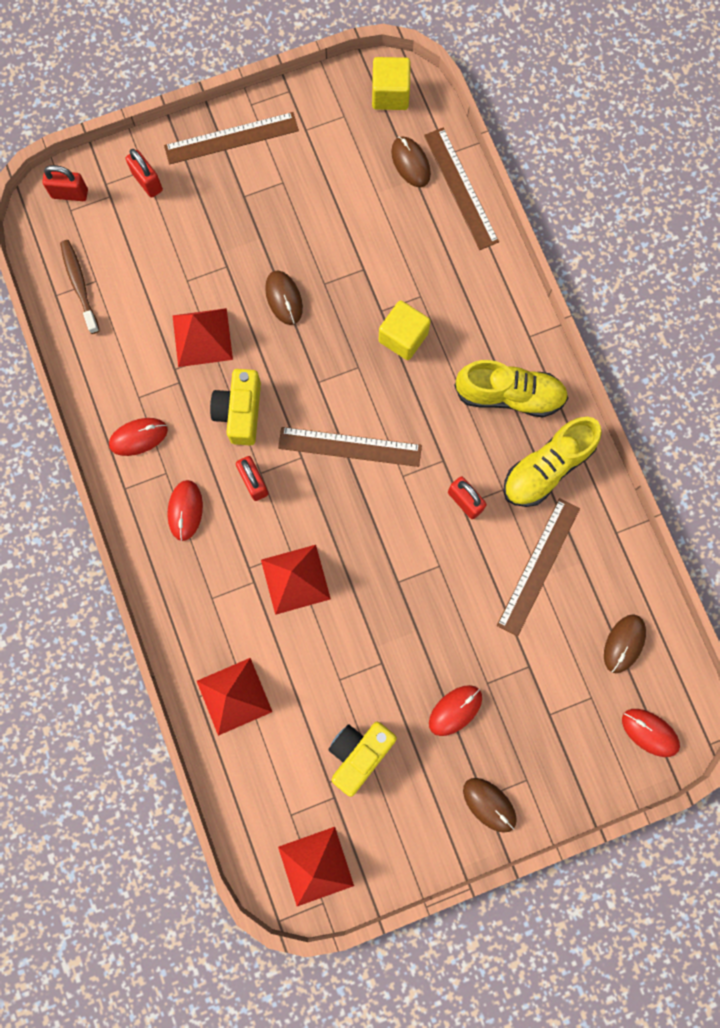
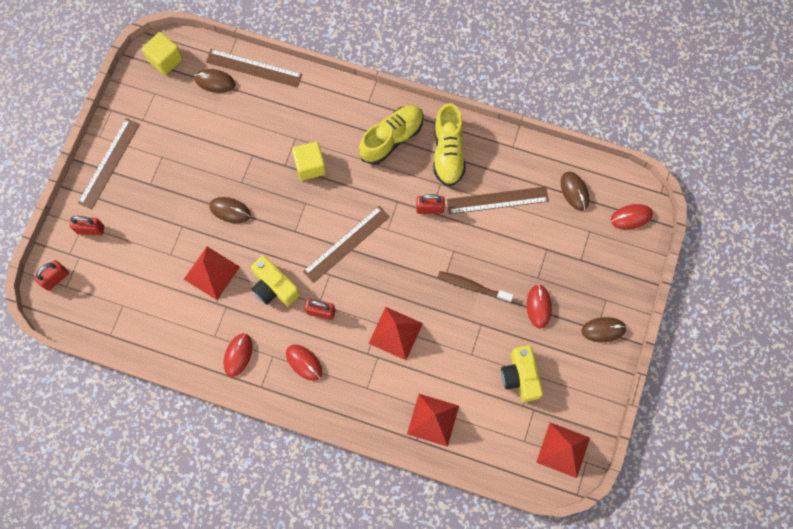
camera: 50 degrees left, 5 degrees down
(79, 285) = (117, 317): brown toothbrush -> brown toothbrush (472, 286)
(538, 566) = (497, 200): brown ruler -> brown ruler turned 75 degrees counterclockwise

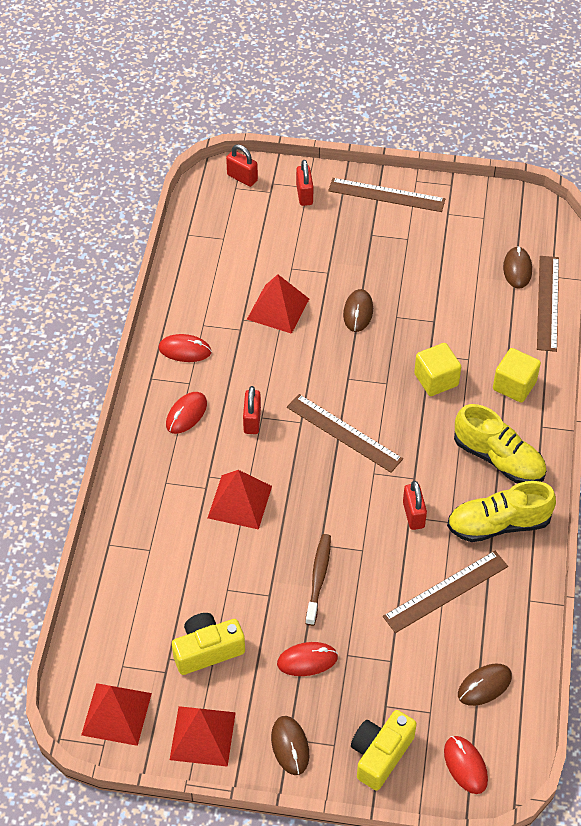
camera: 80 degrees right, 20 degrees down
(165, 60) = (529, 219): yellow cube -> yellow cube (514, 385)
(274, 287) = (273, 370): yellow camera -> yellow camera (380, 754)
(433, 420) = (136, 558): red pyramid -> red pyramid (202, 736)
(497, 200) = (446, 591): brown ruler -> brown ruler turned 75 degrees clockwise

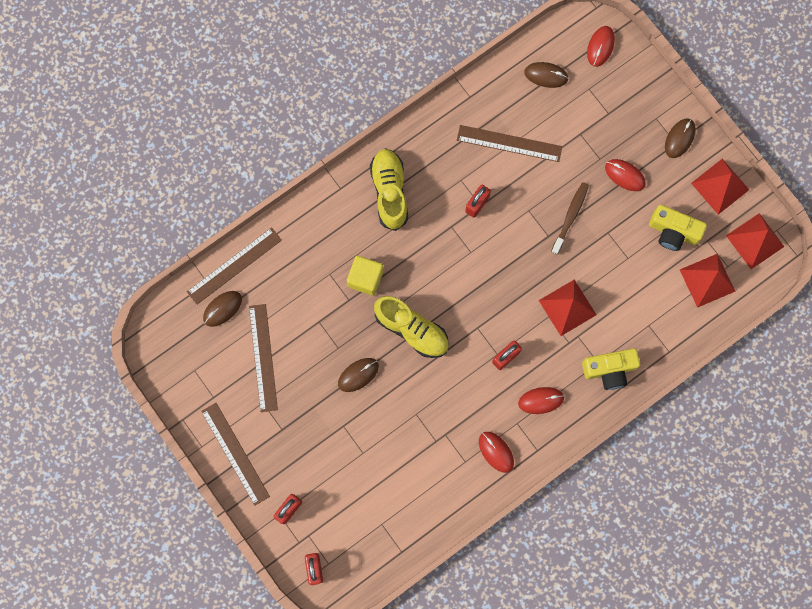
camera: 135 degrees left, 25 degrees up
(278, 309) = (405, 427): red pyramid -> red pyramid (707, 280)
(318, 578) = (570, 217): brown toothbrush -> brown toothbrush turned 150 degrees clockwise
(344, 433) = (460, 295): brown ruler -> brown ruler (263, 357)
(380, 754) = (637, 91): yellow camera -> yellow camera (609, 370)
(498, 524) = (436, 153): yellow shoe -> yellow shoe (412, 329)
(514, 385) = (324, 229): yellow cube -> none

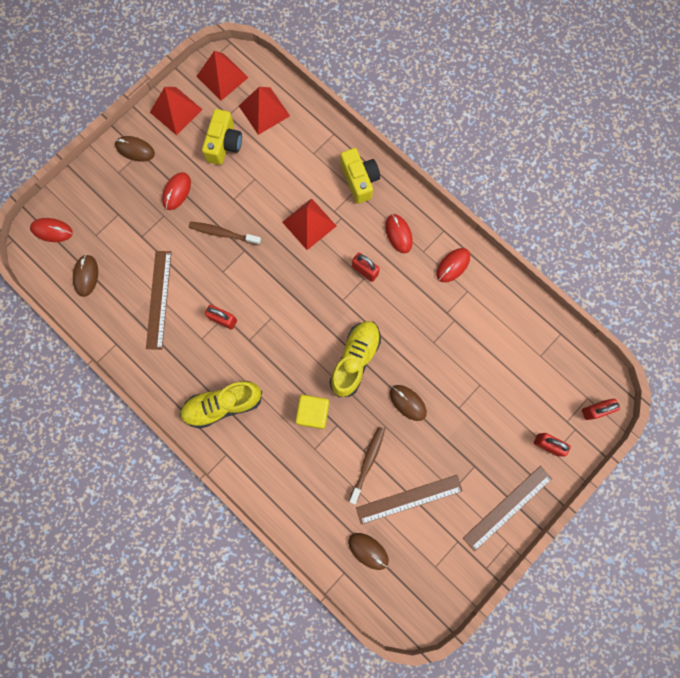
camera: 100 degrees left, 0 degrees up
(234, 266) = (322, 547): brown ruler -> none
(306, 323) = (367, 462): none -> brown toothbrush

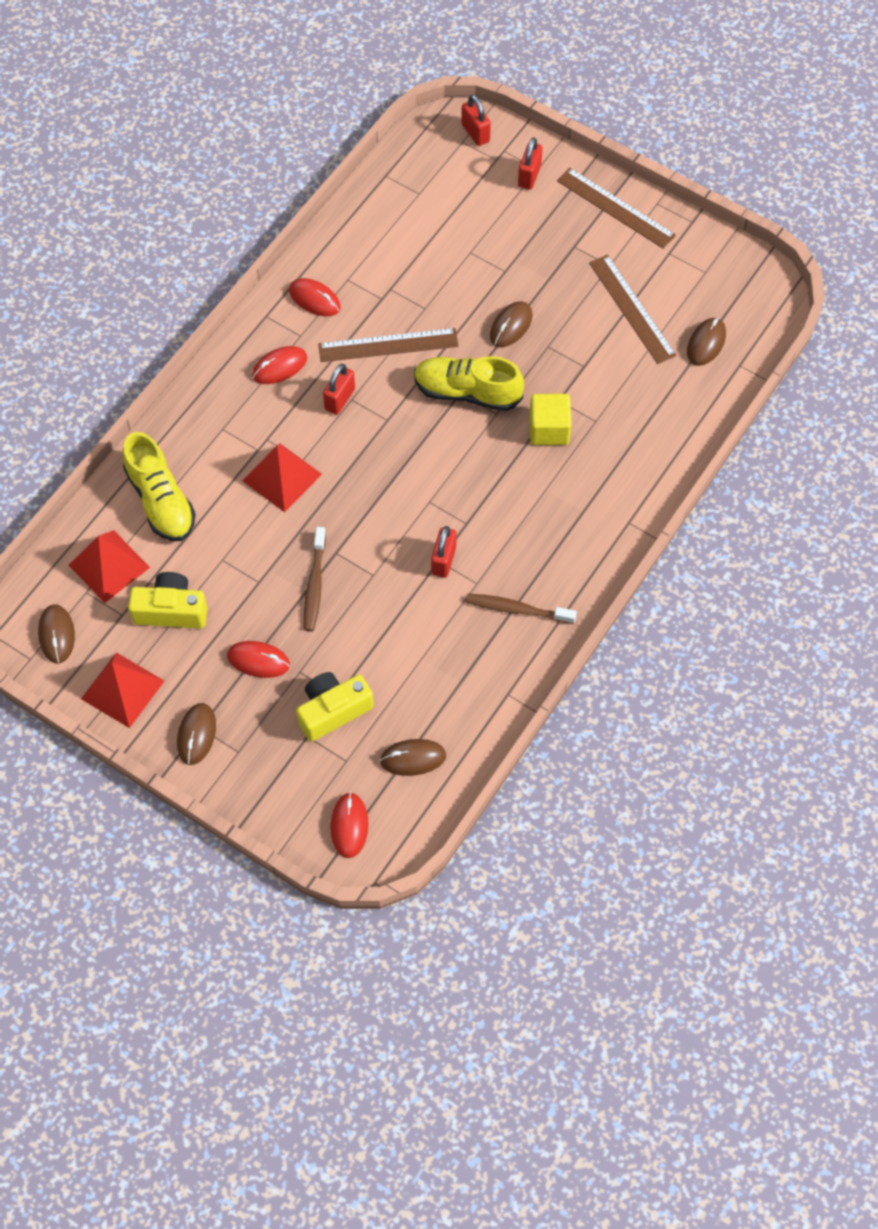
camera: 100 degrees left, 15 degrees down
(158, 299) = (430, 650): brown ruler -> brown ruler (388, 345)
(222, 77) = (57, 635): red pyramid -> brown mouse
(223, 405) = (563, 538): yellow shoe -> yellow shoe (161, 500)
(359, 180) = (205, 425): yellow camera -> yellow camera (333, 710)
(367, 462) = (598, 359): brown toothbrush -> brown toothbrush (517, 609)

